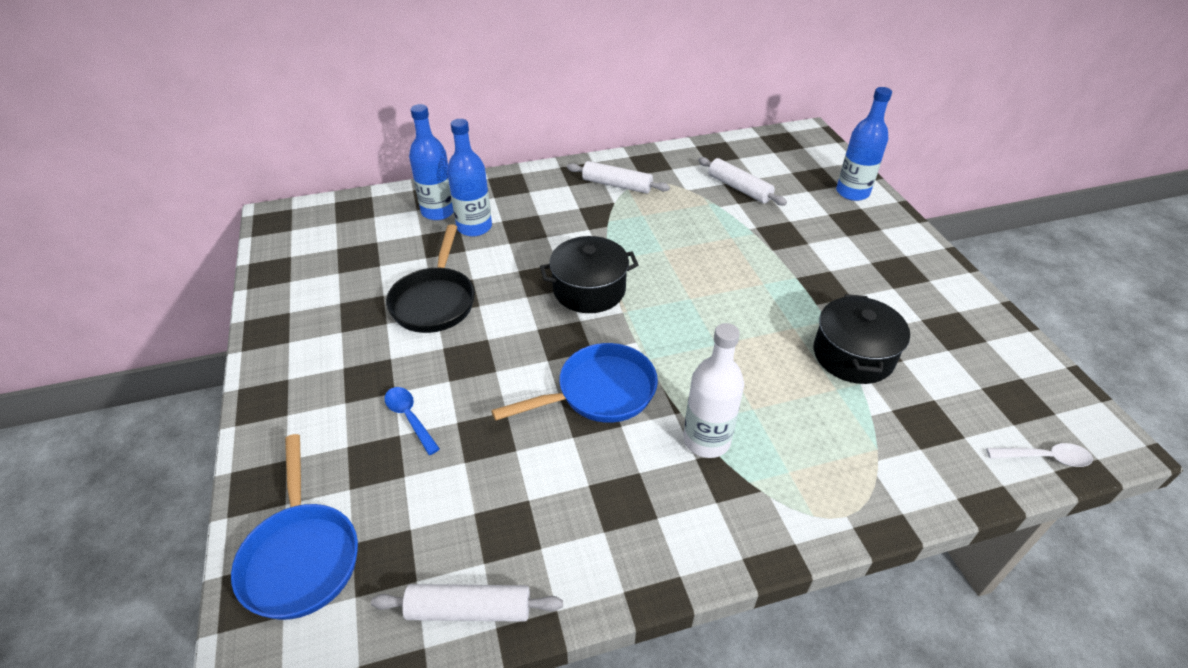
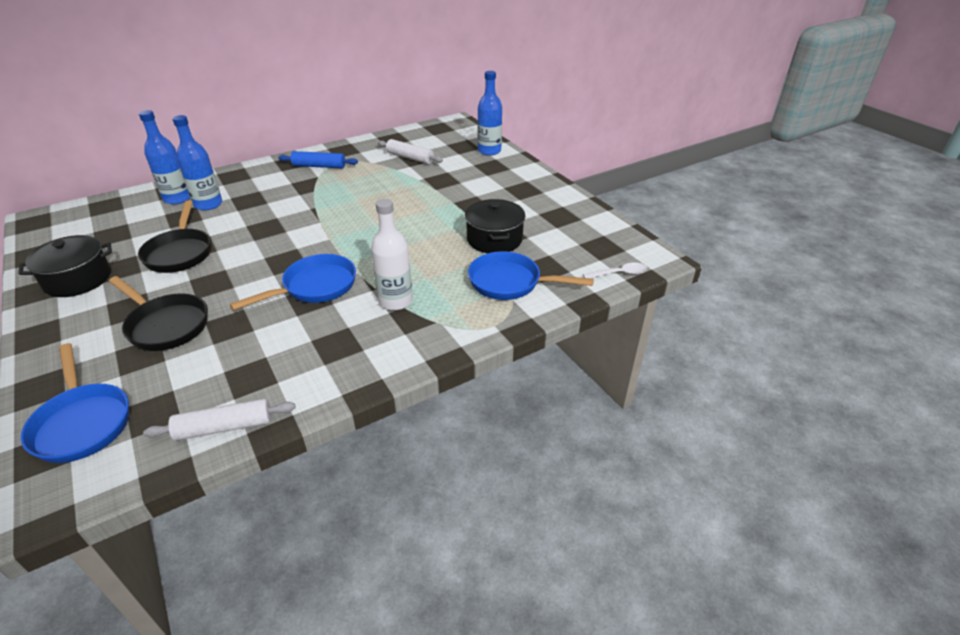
camera: 15 degrees left, 5 degrees down
(409, 418) = (165, 325): blue spoon -> black pan
(589, 289) = (302, 229): black pot -> black pot (78, 279)
(617, 185) = (319, 166): white rolling pin -> blue rolling pin
(873, 440) = (510, 282): none -> blue pan

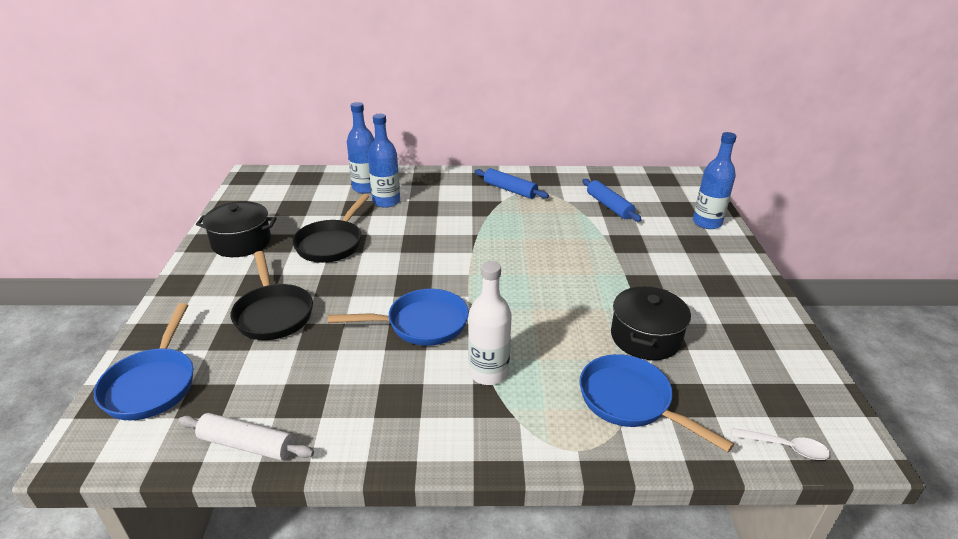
camera: 30 degrees right, 5 degrees down
(410, 158) = (609, 206): white rolling pin -> blue rolling pin

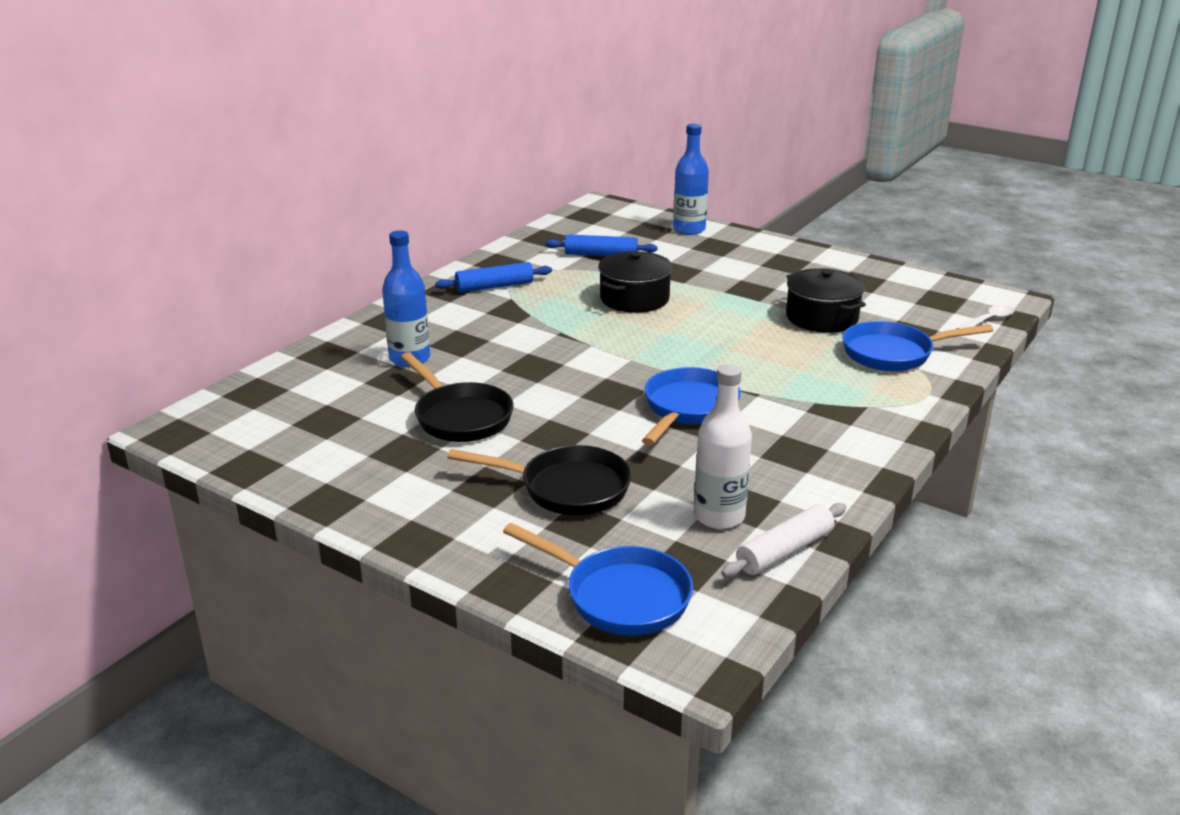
camera: 55 degrees left, 5 degrees down
(241, 242) = (365, 477): black pot -> black pot (634, 299)
(365, 188) = (352, 362): blue bottle -> none
(488, 373) = (798, 399): white bottle -> white bottle (719, 516)

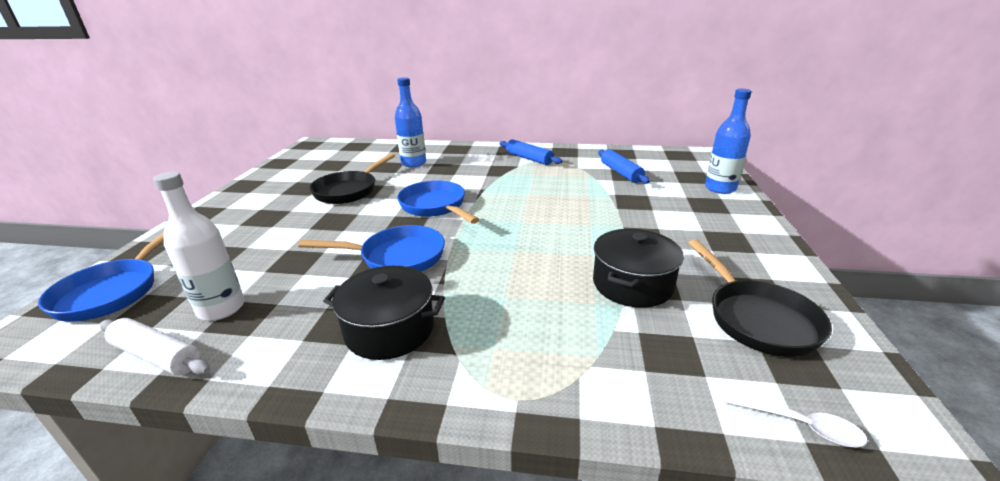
camera: 65 degrees right, 0 degrees up
(566, 488) = (263, 240): black pan -> black pan (756, 318)
(634, 299) = (564, 198): black pot -> black pot (389, 329)
(894, 353) = (599, 349): blue pan -> blue pan (435, 206)

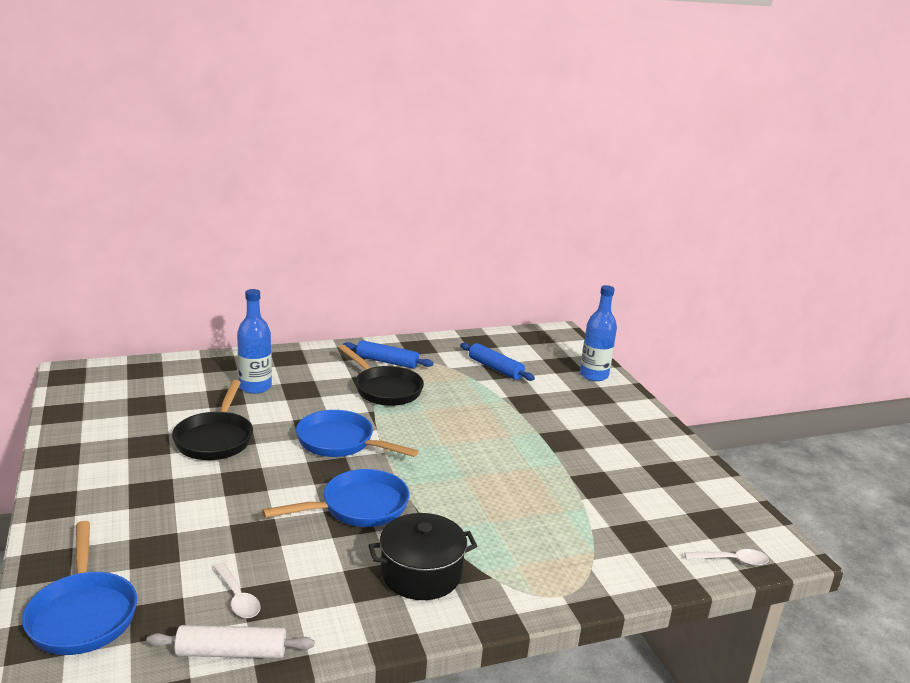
camera: 30 degrees left, 5 degrees down
(221, 308) = (237, 598): white bottle -> white spoon
(632, 284) = (581, 488): black pot -> none
(756, 318) = (678, 496): black pan -> black pan (385, 389)

